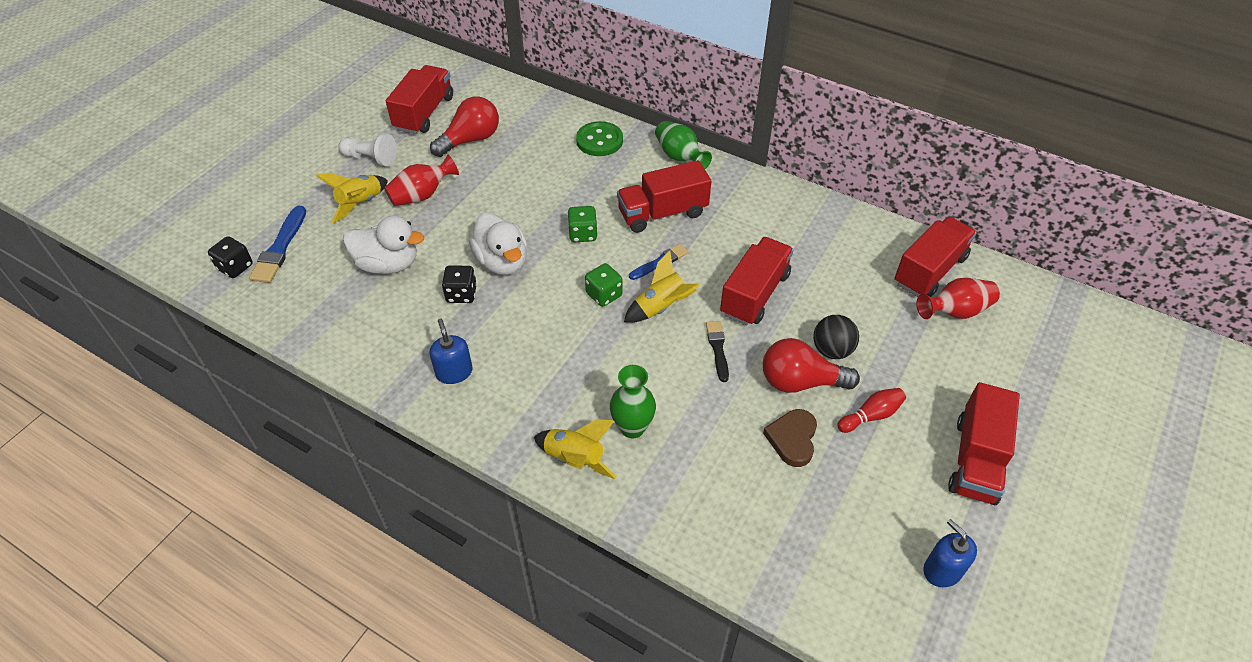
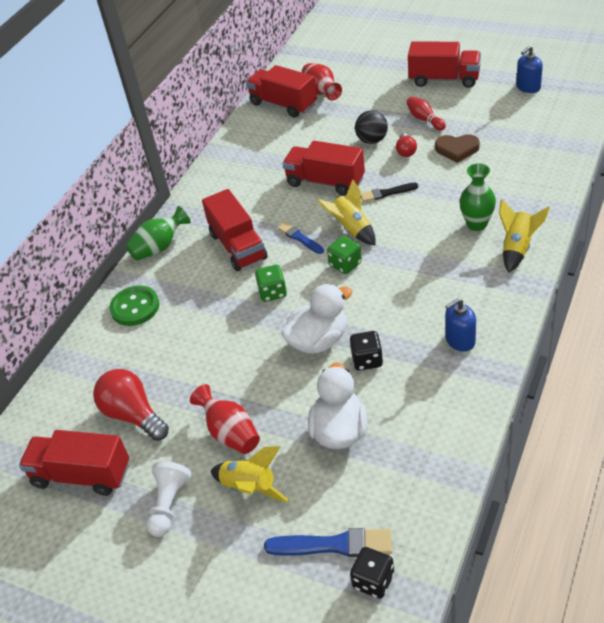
camera: 90 degrees left, 5 degrees down
(800, 382) = (406, 151): red light bulb -> red light bulb, size x0.53

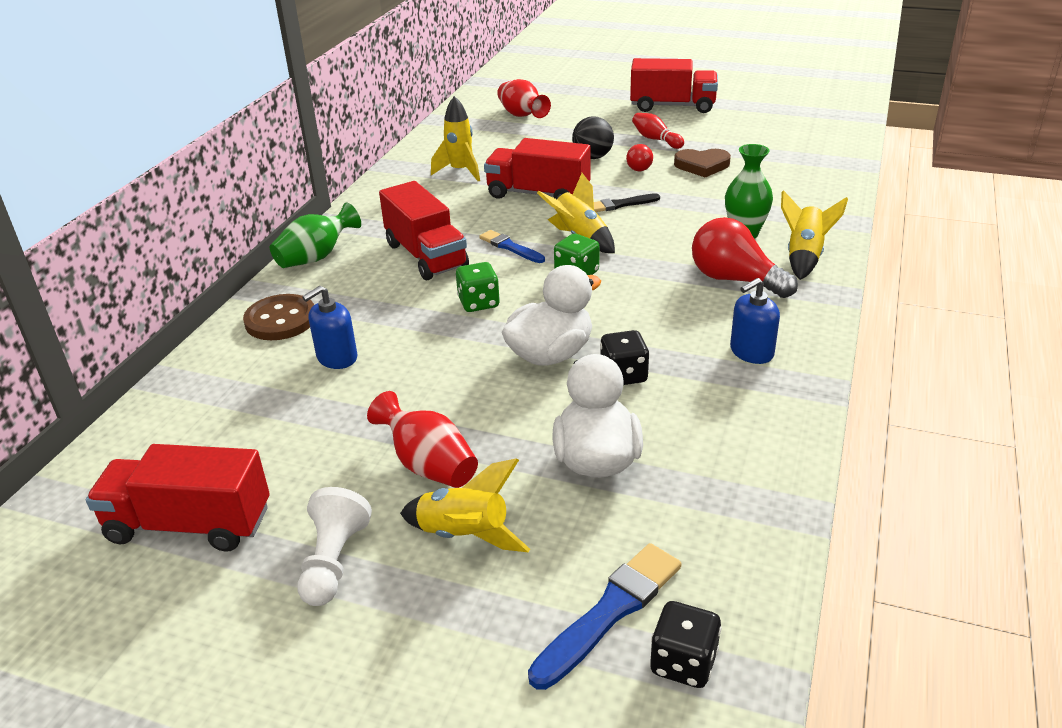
camera: 10 degrees left, 10 degrees down
(133, 415) = (276, 445): red light bulb -> red light bulb (735, 280)
(135, 307) = (281, 320): green button -> brown button
(268, 157) = (460, 171): none -> yellow rocket
(283, 104) = (475, 125): red truck -> none
(334, 545) = (609, 612): blue brush -> blue brush turned 45 degrees counterclockwise
(528, 87) = (775, 113): blue soap dispenser -> blue soap dispenser (337, 358)

